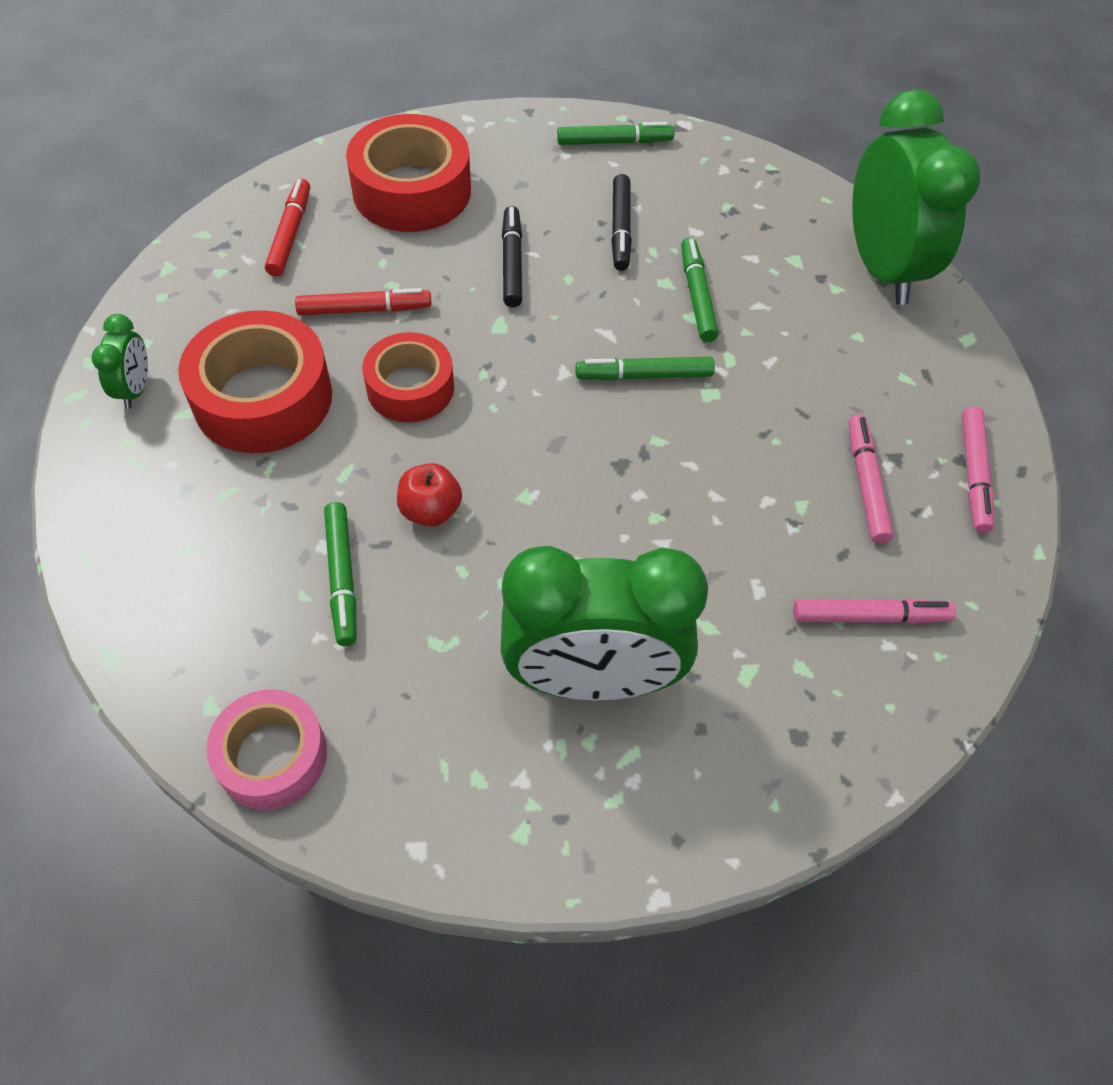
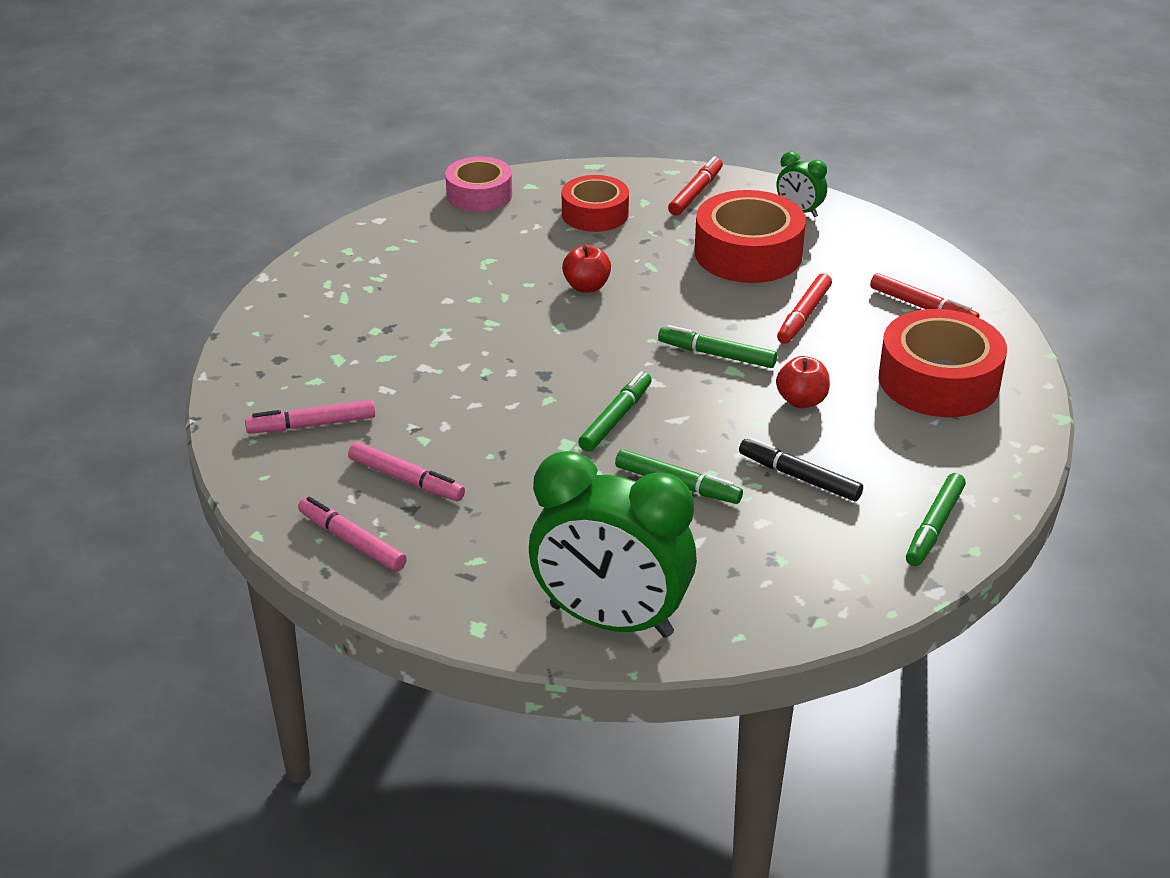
camera: 125 degrees right, 20 degrees down
(137, 506) = (695, 193): none -> red marker
(342, 577) = (569, 243): green marker -> green marker (717, 355)
(410, 388) = (703, 311): red tape -> red tape (595, 214)
(512, 263) = (801, 401): black marker -> red apple
(592, 678) = (403, 302): green clock -> none
(869, 616) = (312, 425): pink marker -> pink marker turned 45 degrees clockwise

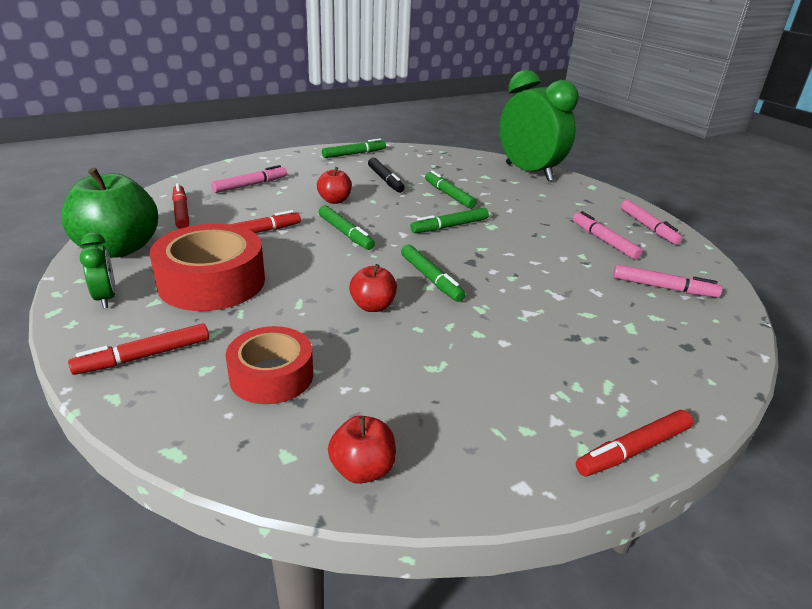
camera: 150 degrees left, 5 degrees down
(313, 261) = (633, 450): none -> red marker
(479, 195) = (362, 469): pink tape -> red apple
(565, 335) = (431, 278): none -> green marker
(883, 248) = (119, 249): none -> green apple
(938, 380) = (250, 185): red tape -> pink marker

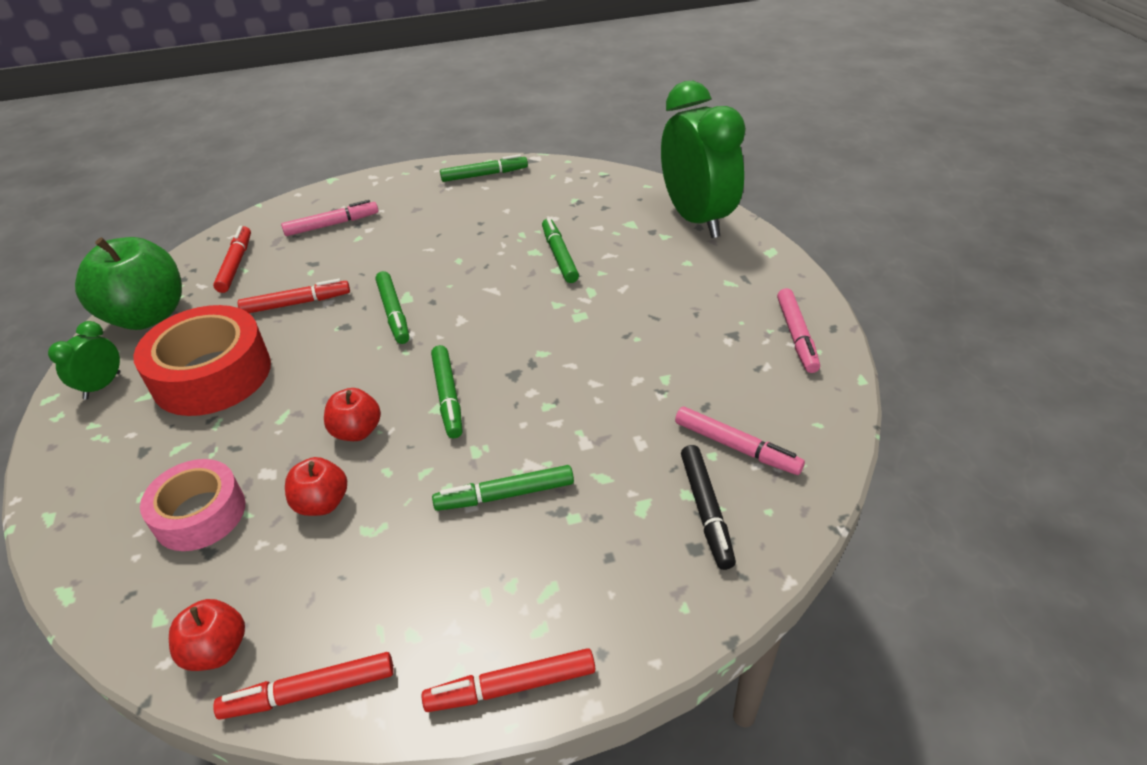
camera: 20 degrees right, 10 degrees up
(106, 298) = (102, 386): green clock -> green clock turned 150 degrees counterclockwise
(144, 356) = (99, 469): red marker -> red marker (310, 692)
(271, 376) = (200, 514): red tape -> pink tape
(334, 200) = (413, 257): red apple -> red apple (322, 503)
(385, 180) = (495, 224): black marker -> black marker (706, 510)
(450, 226) = (525, 312): green marker -> green marker (505, 495)
(604, 241) = (713, 355): pink marker -> none

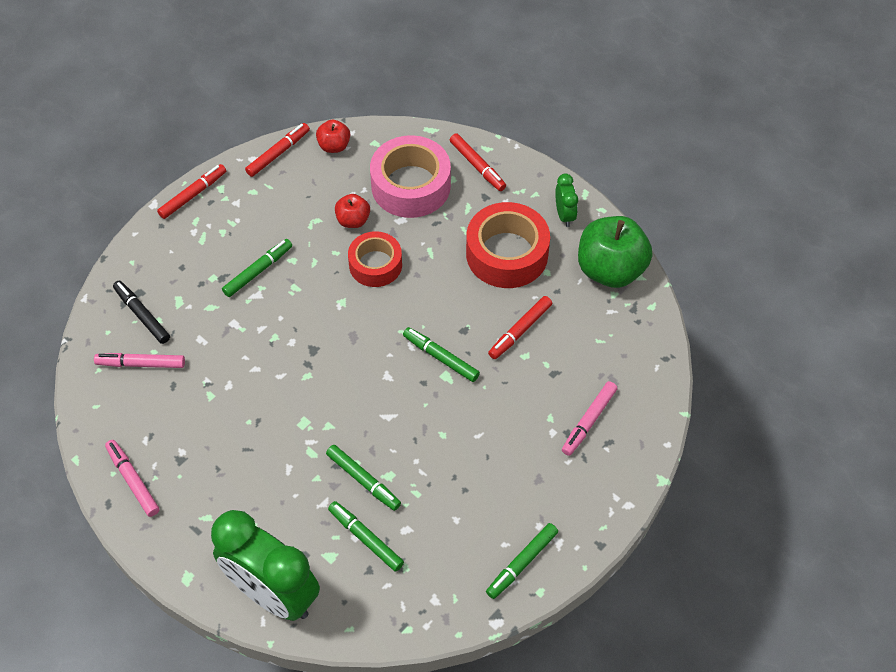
camera: 145 degrees right, 15 degrees up
(200, 514) = (411, 186): pink tape -> pink tape, size x1.55
(235, 264) = (611, 341): red marker -> red marker (477, 166)
(357, 431) = (375, 265): red apple -> red tape
(448, 396) = (342, 313): green marker -> green marker (366, 539)

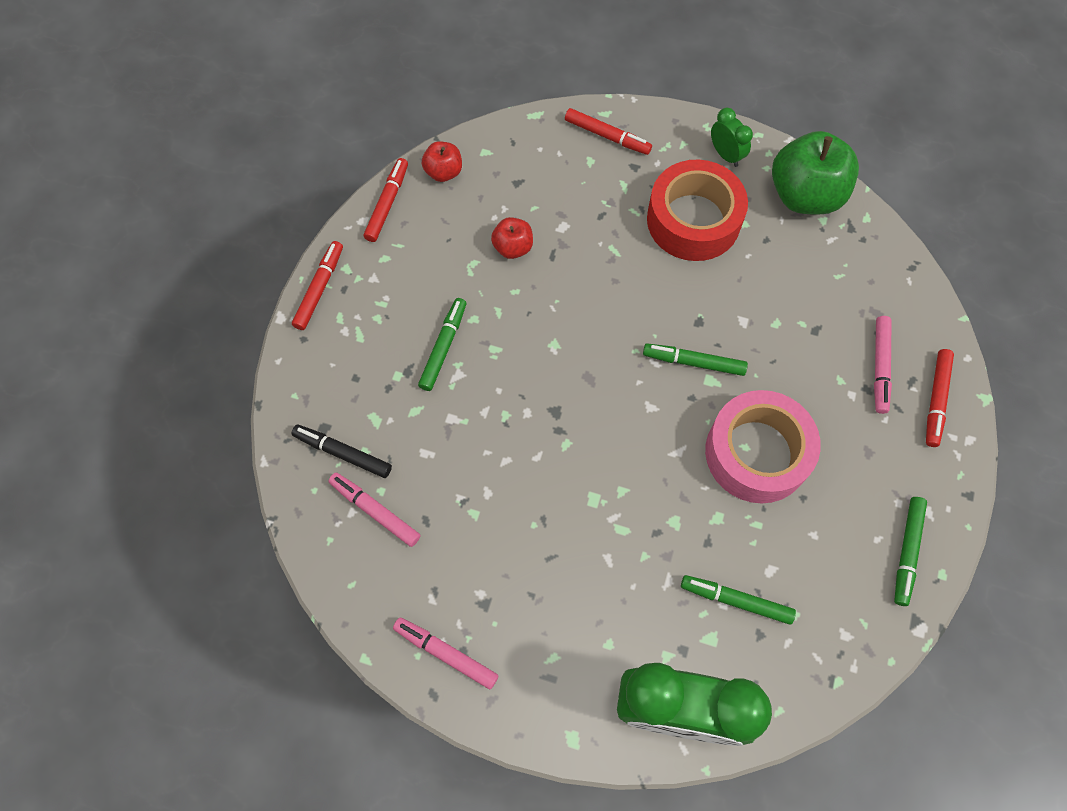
camera: 25 degrees left, 10 degrees up
(141, 364) = (375, 511): pink marker -> pink marker turned 60 degrees clockwise
(363, 480) = (695, 535): green marker -> none
(375, 265) = (565, 287): red tape -> none
(411, 186) = (551, 184): pink tape -> pink tape (757, 453)
(520, 331) = (756, 298): red marker -> red marker (936, 400)

